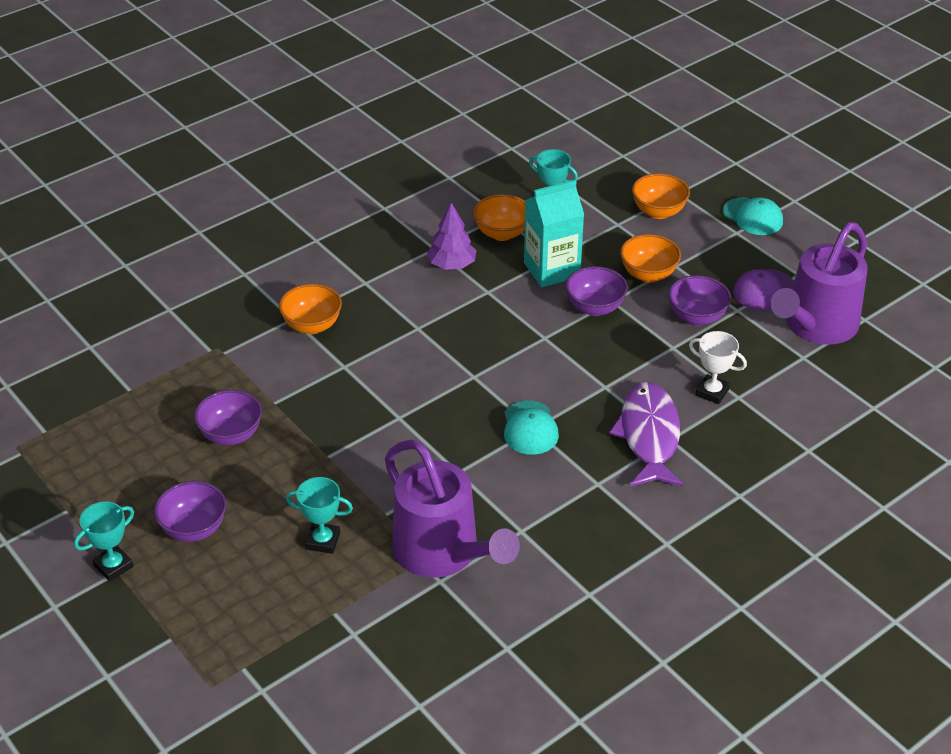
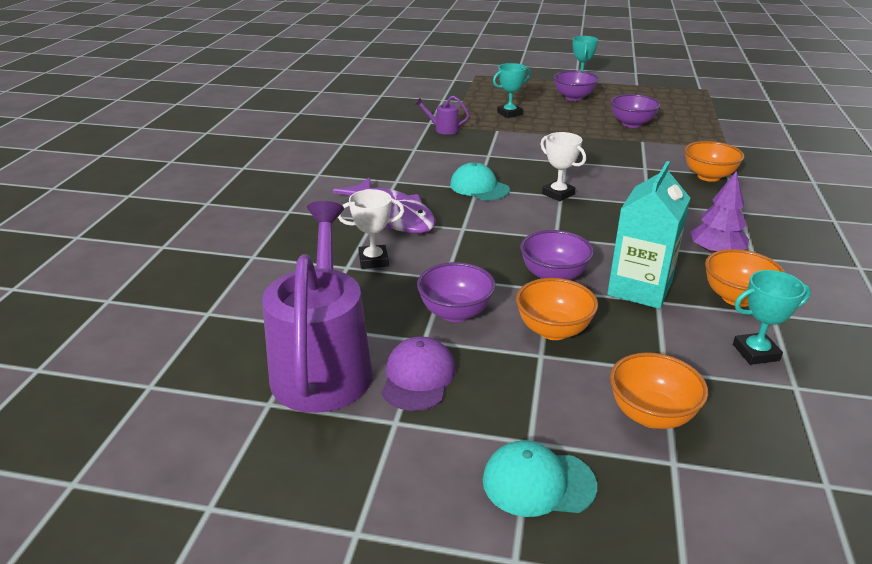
camera: 140 degrees right, 10 degrees down
(443, 553) = (443, 129): purple watering can -> purple watering can, size x0.41
(473, 379) = (558, 194): none -> white trophy

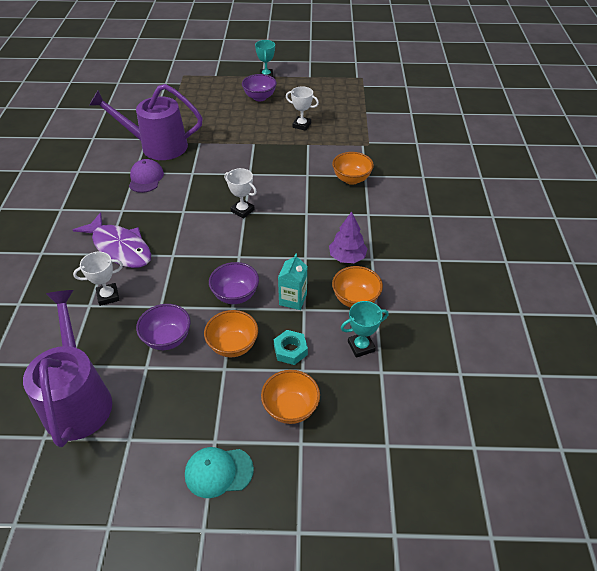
camera: 10 degrees left, 15 degrees up
(418, 377) = (143, 400): purple cap -> purple cap (146, 178)
(443, 129) = (157, 146): purple watering can -> purple watering can, size x2.46
(479, 187) = (185, 210): turquoise cap -> none
(509, 113) = (209, 122): turquoise trophy -> none
(631, 124) = (301, 125): purple bowl -> white trophy
(639, 289) = (293, 299): turquoise carton -> turquoise carton, size x0.63
(642, 345) = (290, 350): none -> turquoise nut

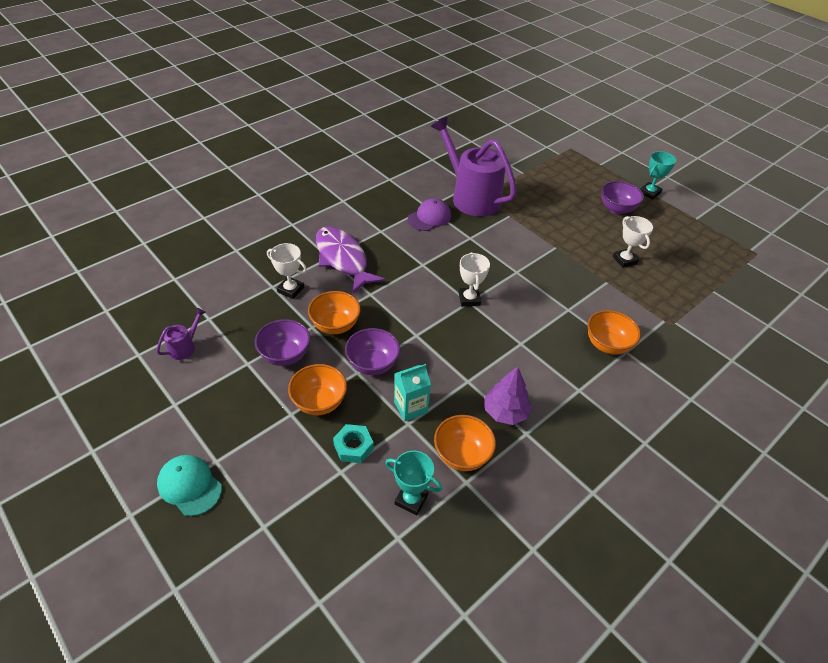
camera: 45 degrees right, 0 degrees up
(78, 398) = (185, 347): purple watering can -> purple watering can, size x0.41
(120, 248) = (343, 259): purple fish -> purple fish turned 150 degrees clockwise
(290, 408) = (293, 492): orange bowl -> orange bowl (335, 325)

